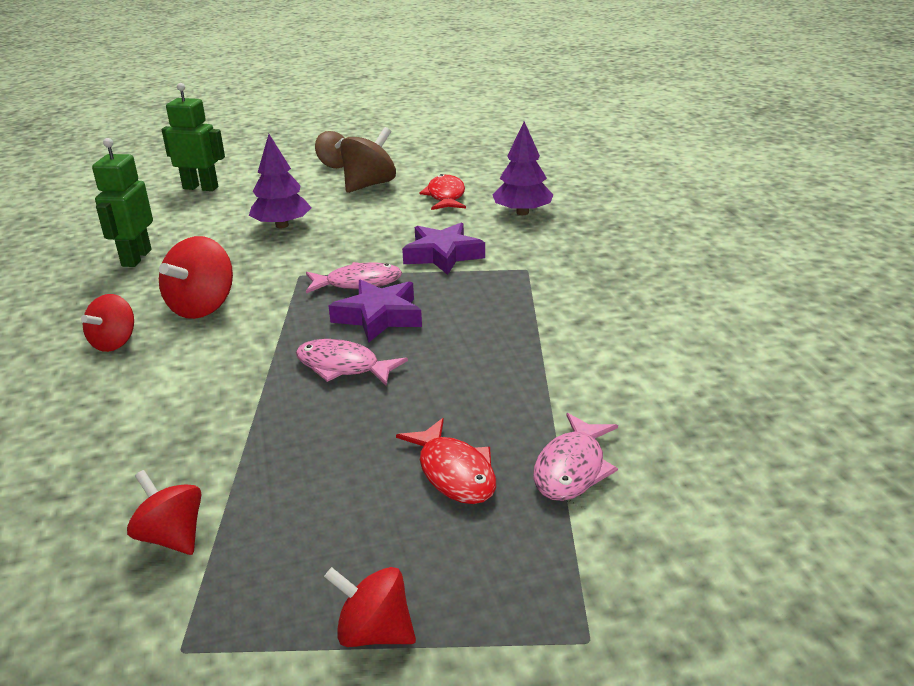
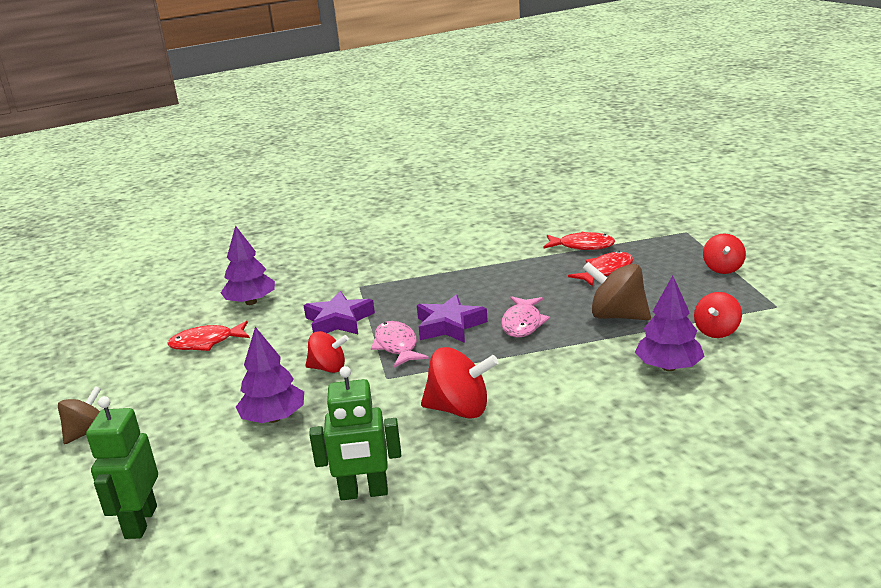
camera: 100 degrees left, 5 degrees down
(114, 343) = (537, 434): red spinning top -> red spinning top (328, 368)
(133, 459) = (668, 367): none -> purple tree
(369, 185) = (163, 392): brown spinning top -> brown spinning top (617, 316)
(572, 468) = (582, 246): pink fish -> red fish

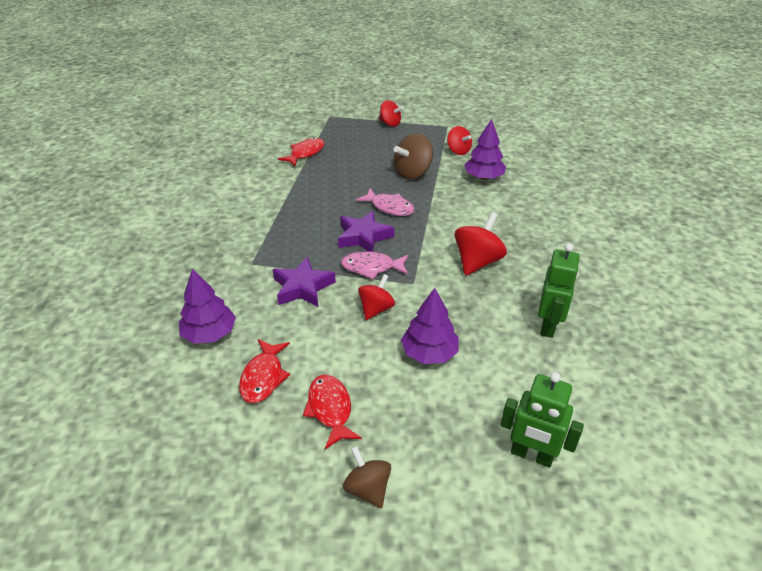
camera: 70 degrees left, 15 degrees up
(606, 271) = (351, 157): red fish -> red fish (330, 409)

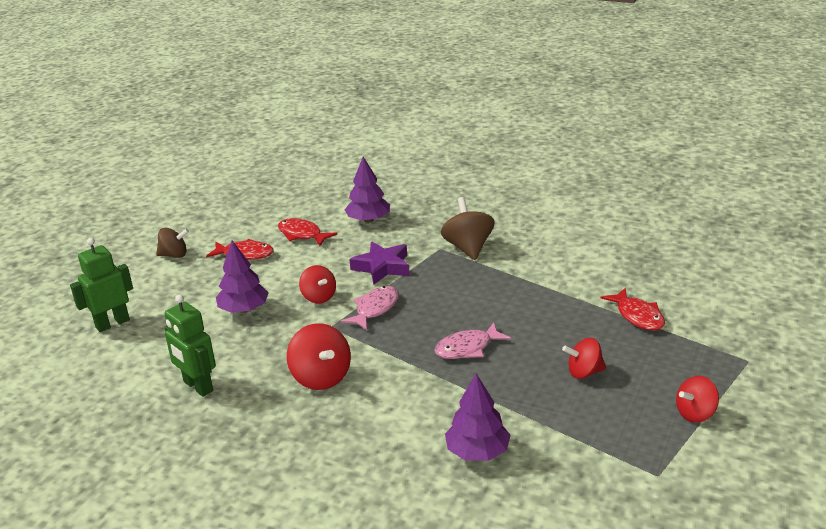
camera: 120 degrees right, 10 degrees down
(364, 237) = (427, 316): purple star -> none
(412, 173) = (532, 390): brown spinning top -> brown spinning top (468, 248)
(458, 151) = (567, 455): red spinning top -> red spinning top (584, 372)

